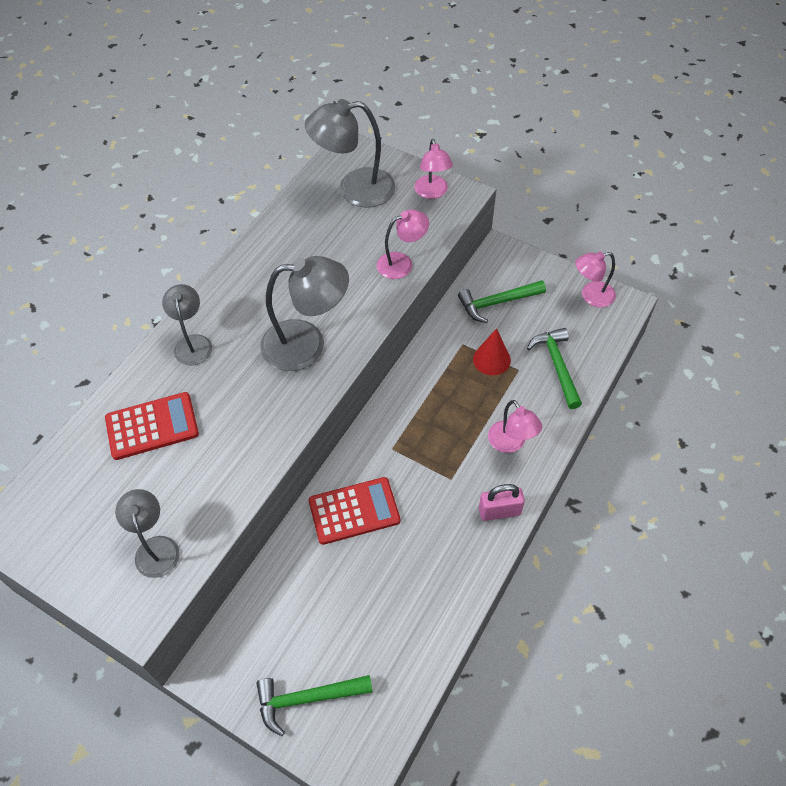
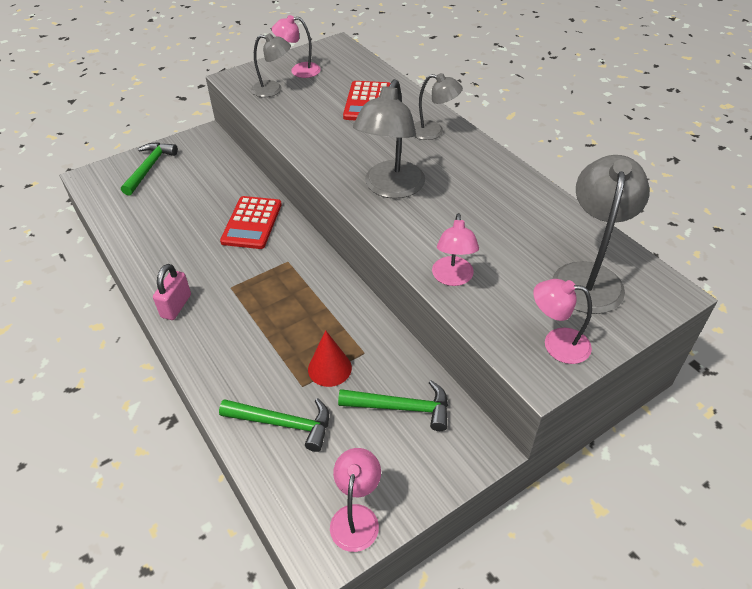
camera: 115 degrees right, 10 degrees down
(497, 303) = (401, 408): green hammer -> green hammer turned 90 degrees clockwise
(511, 443) = (228, 342): pink lamp -> pink lamp (299, 71)

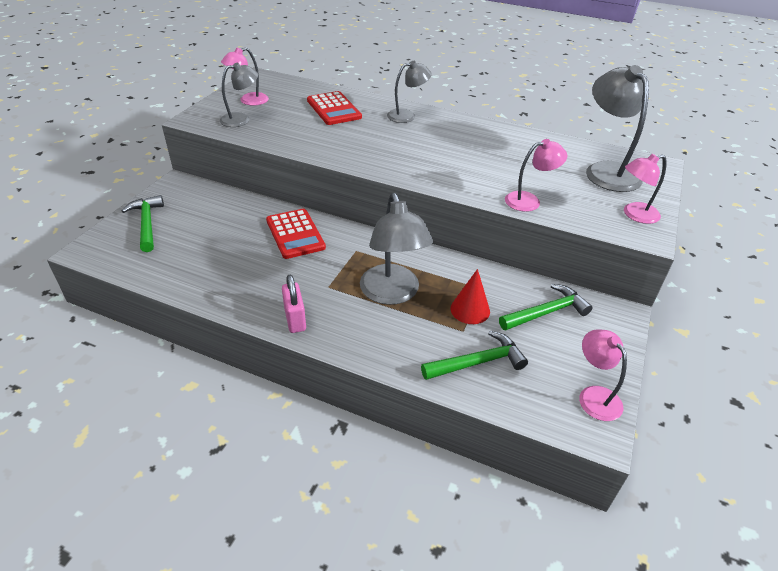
camera: 35 degrees left, 5 degrees down
(390, 188) = (419, 159): grey lamp -> grey lamp (392, 294)
(453, 278) = (529, 200): pink lamp -> pink lamp turned 75 degrees counterclockwise

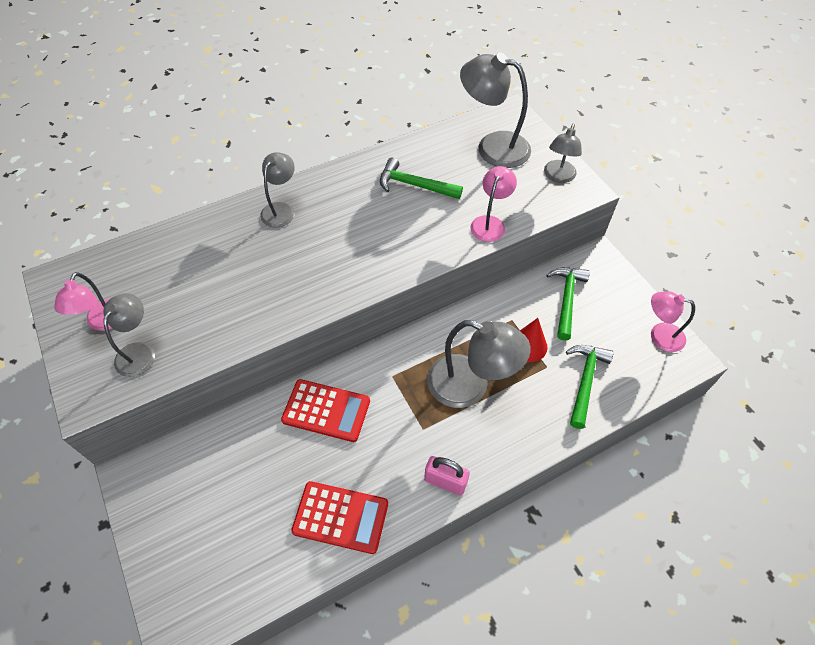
camera: 50 degrees left, 15 degrees up
(147, 224) = (183, 543): green hammer -> green hammer (414, 185)
(333, 109) = (206, 258): red calculator -> red calculator (340, 517)
(634, 215) = (558, 177): pink lamp -> grey lamp

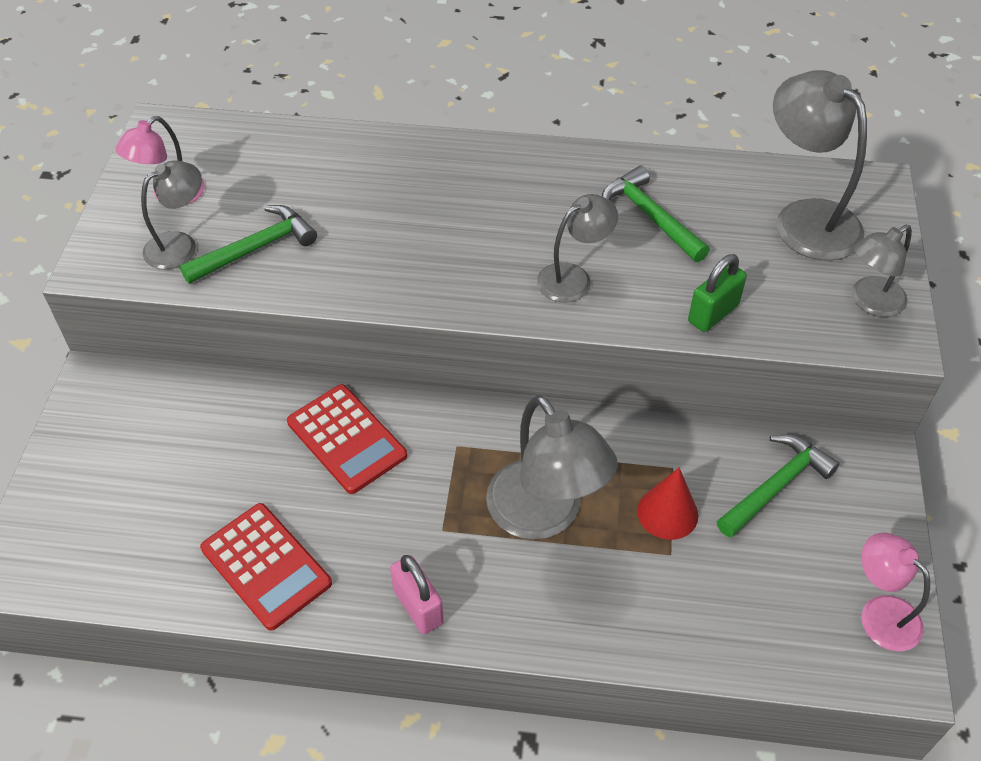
camera: 35 degrees right, 5 degrees down
(281, 209) = (457, 167): grey lamp -> grey lamp (573, 278)
(490, 223) = (713, 313): pink lamp -> green padlock
(585, 381) = (709, 604): green hammer -> green hammer (255, 248)

